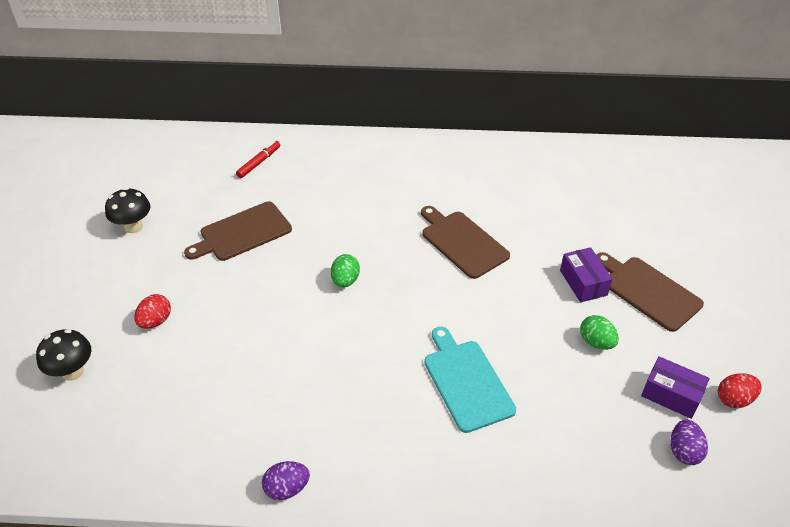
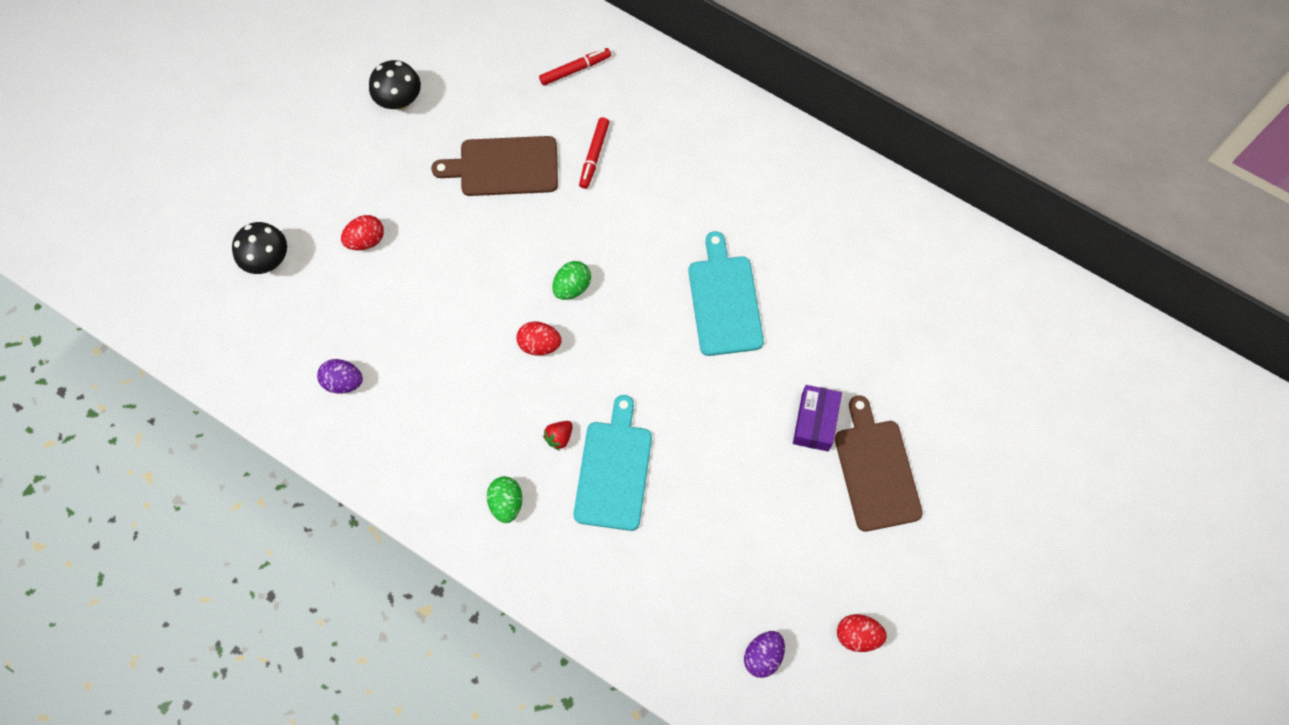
camera: 30 degrees right, 25 degrees up
(287, 488) = (391, 487): purple egg -> purple egg (343, 381)
(306, 201) = (594, 155): none -> red marker
(346, 326) = (539, 344): none -> red egg
(406, 380) = (559, 437): none -> red strawberry
(462, 242) = (724, 301): brown cutting board -> turquoise cutting board
(596, 342) = (772, 498): green egg -> green egg (506, 502)
(671, 395) = (799, 595): purple box -> none

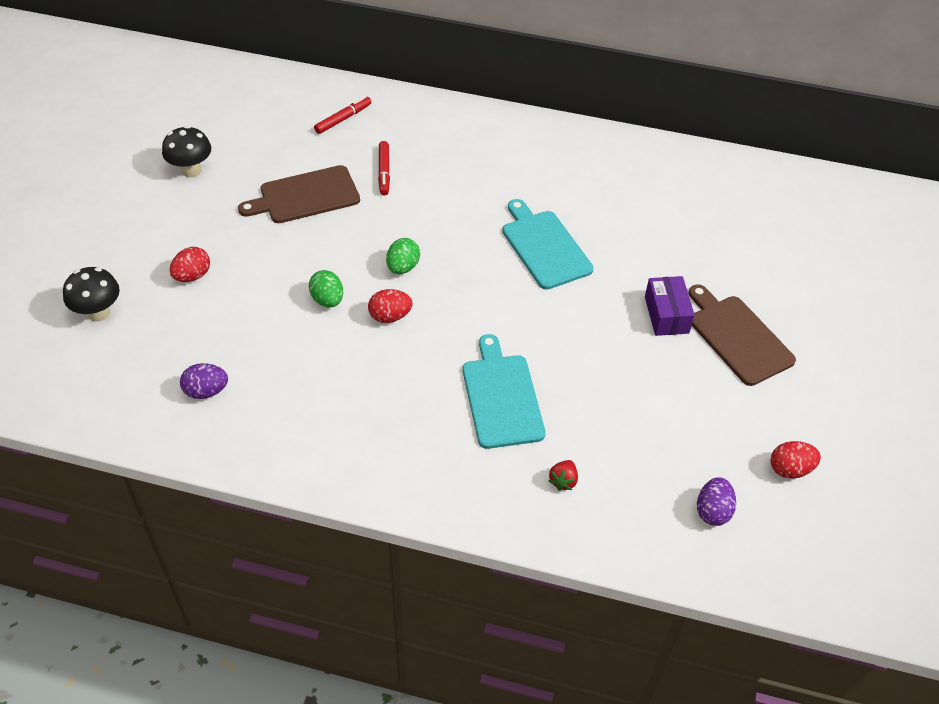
camera: 20 degrees left, 20 degrees down
(506, 502) = (408, 450): green egg -> green egg (327, 300)
(559, 437) = (438, 384): red strawberry -> red strawberry (563, 481)

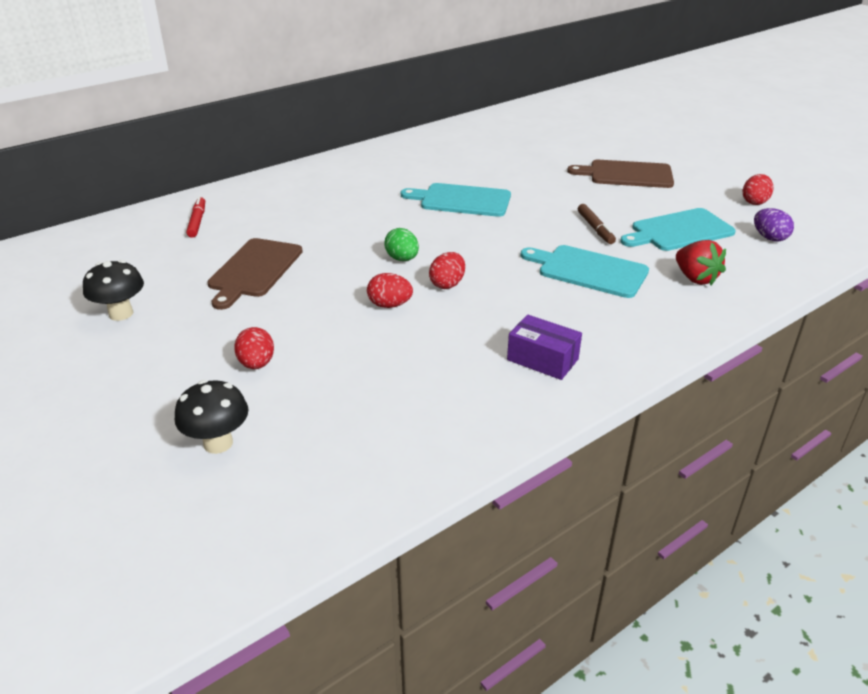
camera: 50 degrees left, 15 degrees down
(206, 391) = (415, 411): purple egg -> none
(327, 300) = (389, 305): green egg -> red egg
(384, 172) = (287, 228): red marker -> none
(563, 481) = (695, 278): red strawberry -> red strawberry, size x1.71
(588, 366) = (595, 228): none -> brown marker
(650, 431) = (679, 231): none -> turquoise cutting board
(666, 315) = (580, 187): purple box -> purple box (542, 359)

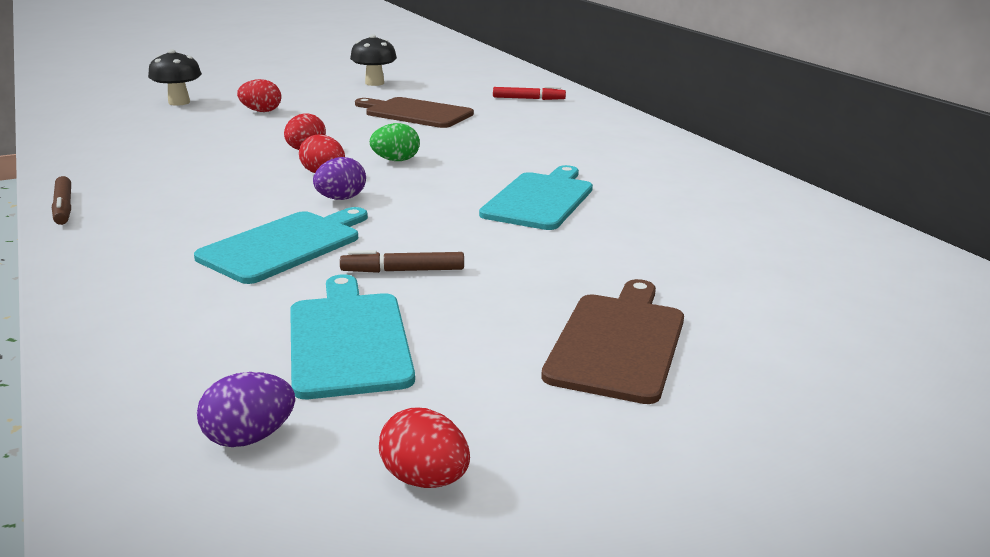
camera: 100 degrees right, 10 degrees down
(498, 267) = (341, 199): none -> purple egg
(542, 359) = (137, 196): purple box -> none
(589, 389) = (64, 207): none -> brown marker
(695, 278) = (191, 315): red strawberry -> none

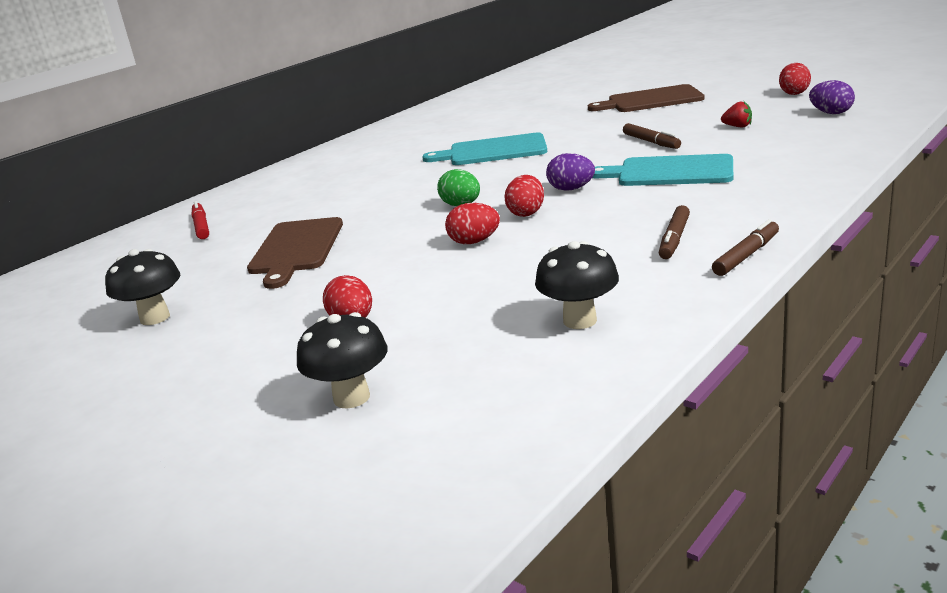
camera: 110 degrees left, 0 degrees up
(122, 148) = (580, 320): none -> black mushroom
(148, 198) = (674, 239): none -> brown marker
(348, 340) = (737, 126): turquoise cutting board -> red strawberry

